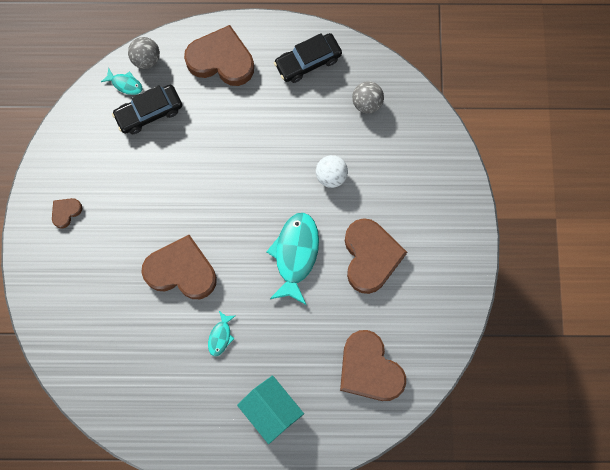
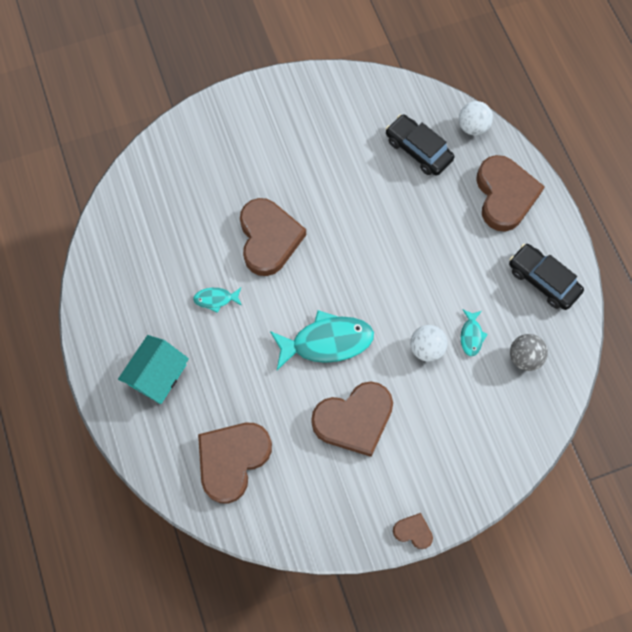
camera: 70 degrees right, 5 degrees down
(66, 212) = (287, 115): brown heart -> brown heart (413, 531)
(125, 84) = (438, 118): turquoise fish -> turquoise fish (471, 335)
(146, 59) = (472, 127): grey ball -> white ball

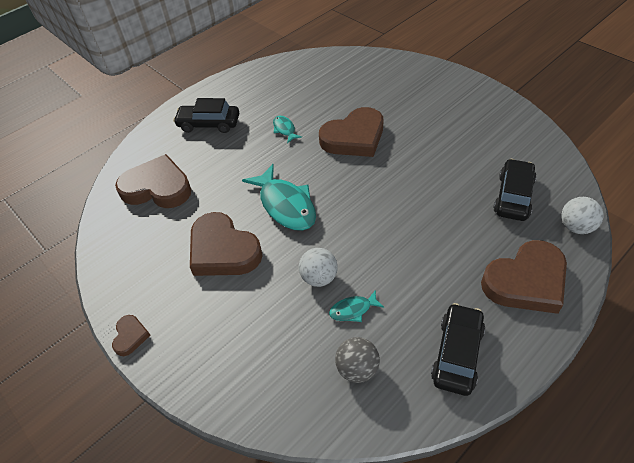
camera: 70 degrees right, 20 degrees down
(157, 375) = (209, 124): turquoise house -> black car

